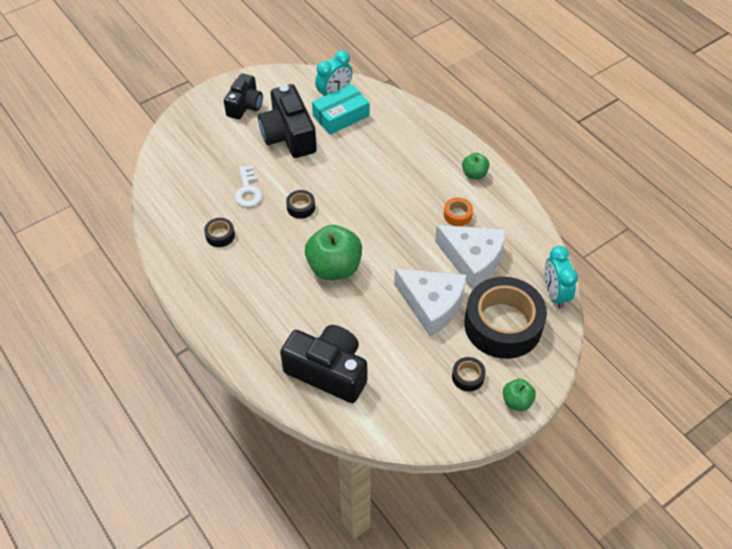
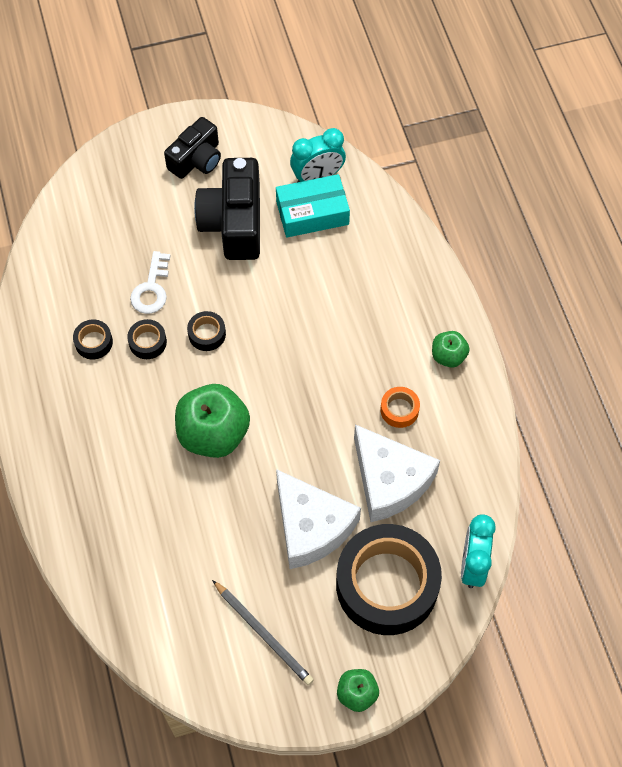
camera: 20 degrees right, 10 degrees up
(328, 371) = (149, 573): black camera -> none
(431, 384) = (263, 634): none -> grey pencil
(468, 377) = (312, 639): black tape -> black tape (147, 342)

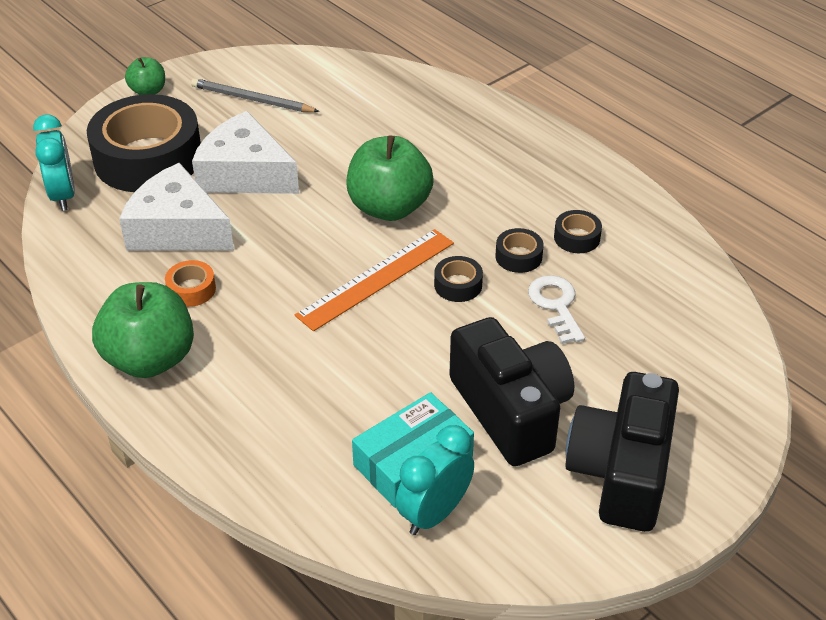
camera: 155 degrees right, 20 degrees down
(196, 159) = (621, 471): black camera -> black camera, size x1.55
(261, 364) = (376, 278): none -> orange ruler
(448, 356) = (150, 359): green apple -> green apple, size x1.93

